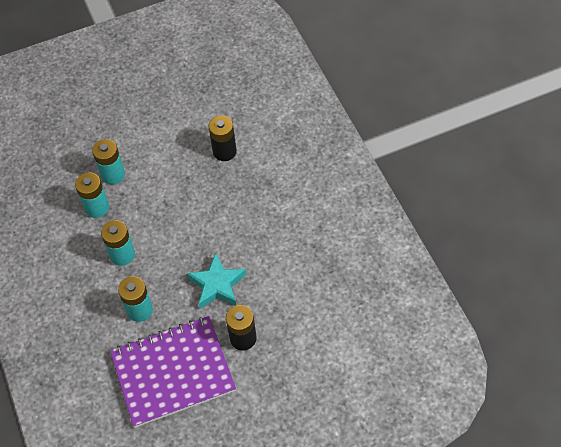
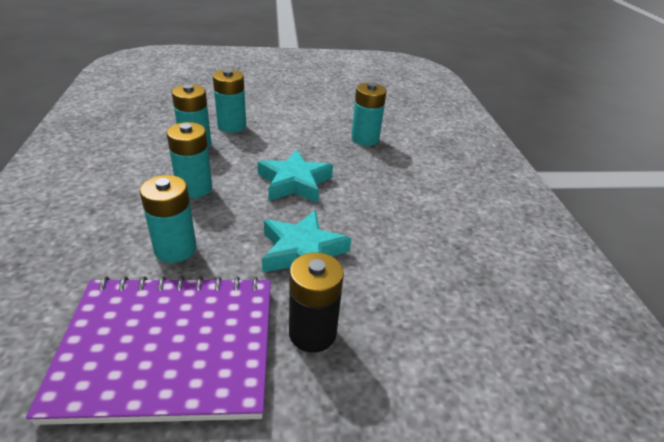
camera: 10 degrees right, 20 degrees down
(188, 224) = (294, 182): none -> turquoise star
(224, 151) = (365, 138): black battery -> turquoise battery

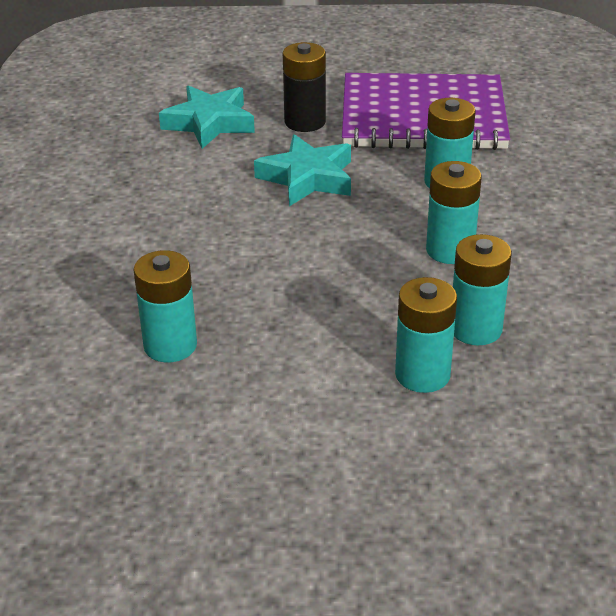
camera: 170 degrees left, 0 degrees up
(294, 182) = (309, 258): turquoise star -> turquoise star (209, 123)

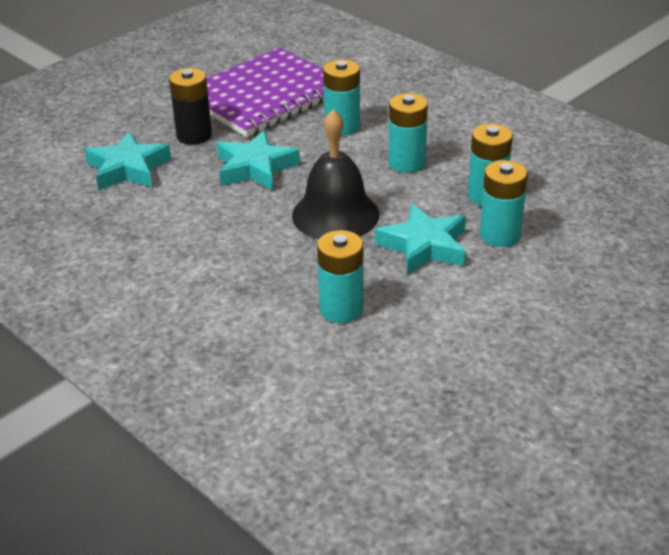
camera: 45 degrees left, 0 degrees up
(305, 259) = (335, 214): none -> black bell
(333, 338) = (424, 246): none -> turquoise star

